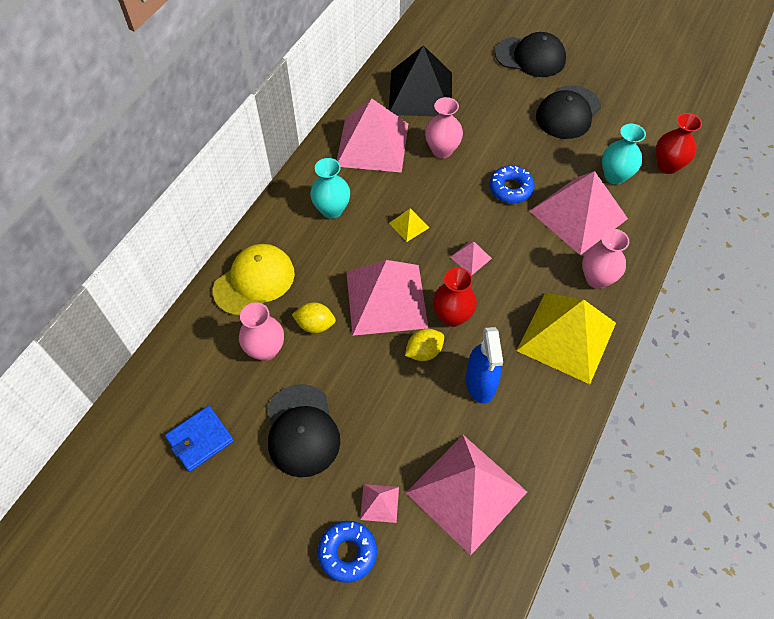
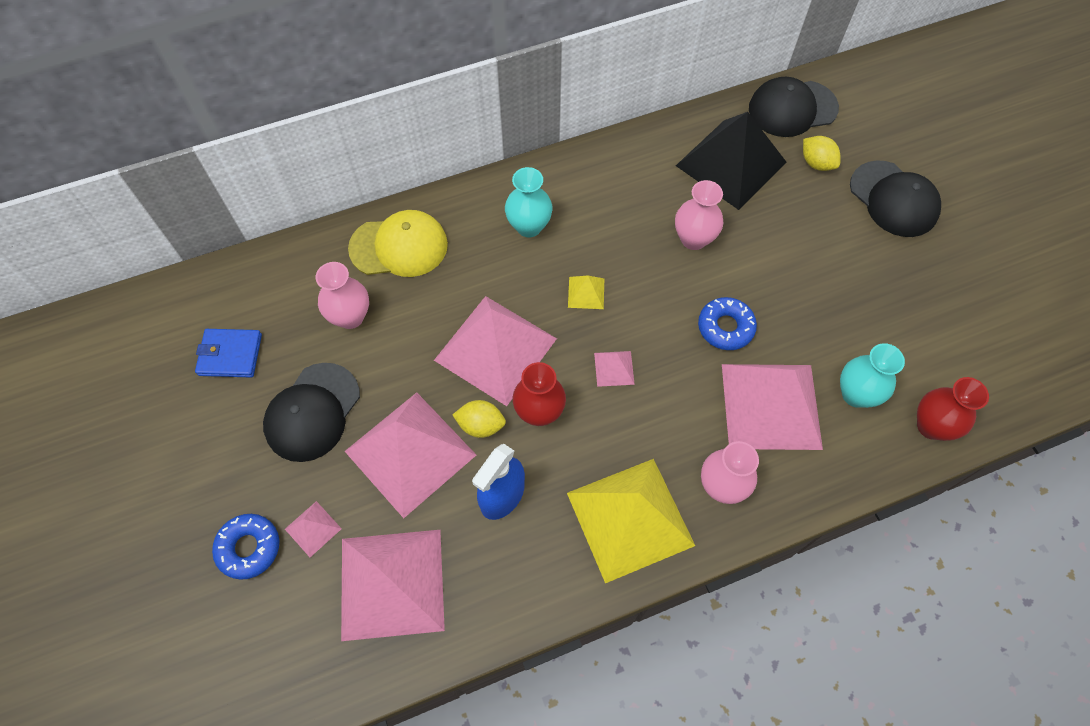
camera: 40 degrees right, 5 degrees up
(315, 325) = (411, 326): yellow lemon -> yellow lemon (816, 163)
(372, 144) = (630, 187): pink pyramid -> pink pyramid (410, 453)
(568, 112) = (874, 289): black cap -> black cap (792, 108)

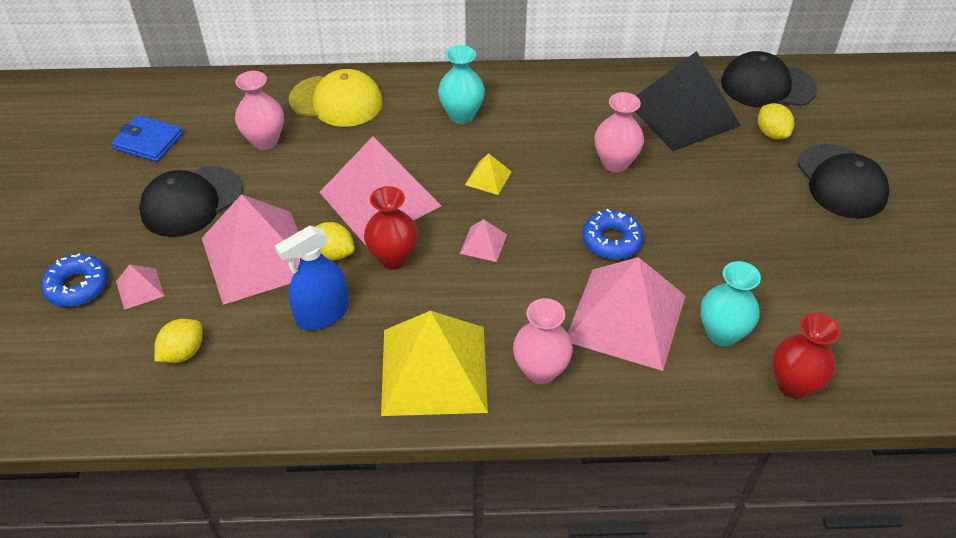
camera: 20 degrees right, 15 degrees down
(392, 583) = (183, 352): pink pyramid -> yellow lemon

